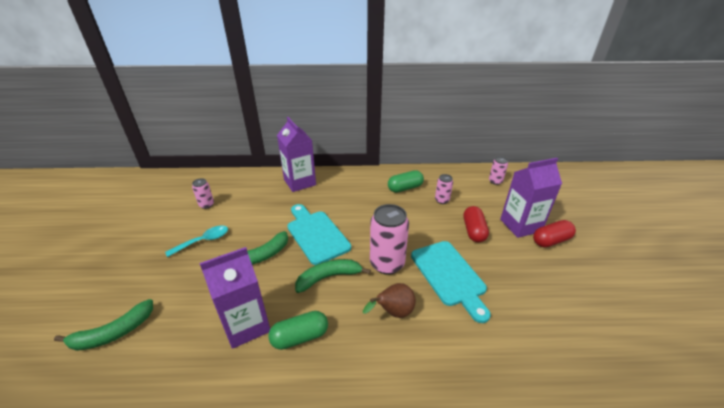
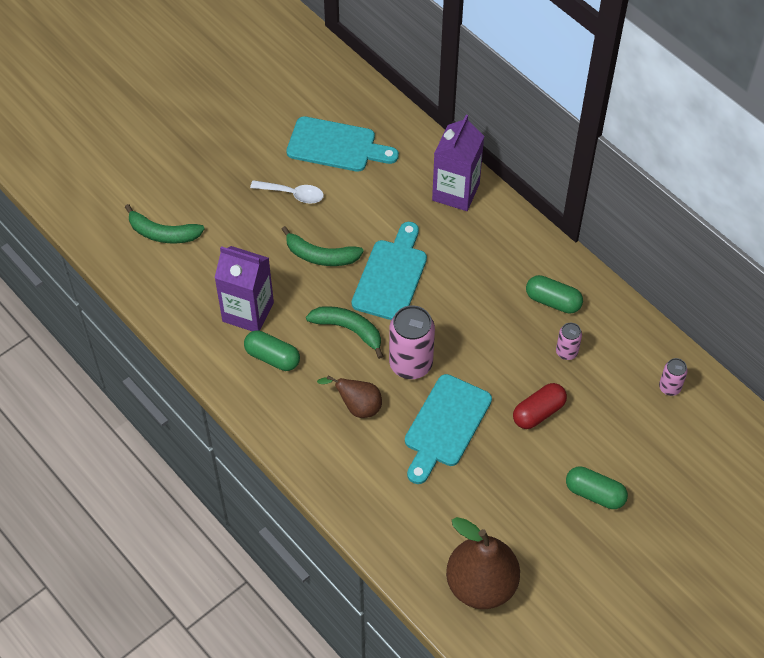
camera: 50 degrees right, 20 degrees up
(203, 241) = (293, 194): turquoise spoon -> white spoon
(206, 205) = (336, 146): pink can -> turquoise cutting board
(520, 225) = (595, 453): purple carton -> none
(551, 241) = (594, 494): red capsule -> green capsule
(606, 338) = (481, 585): none -> brown pear

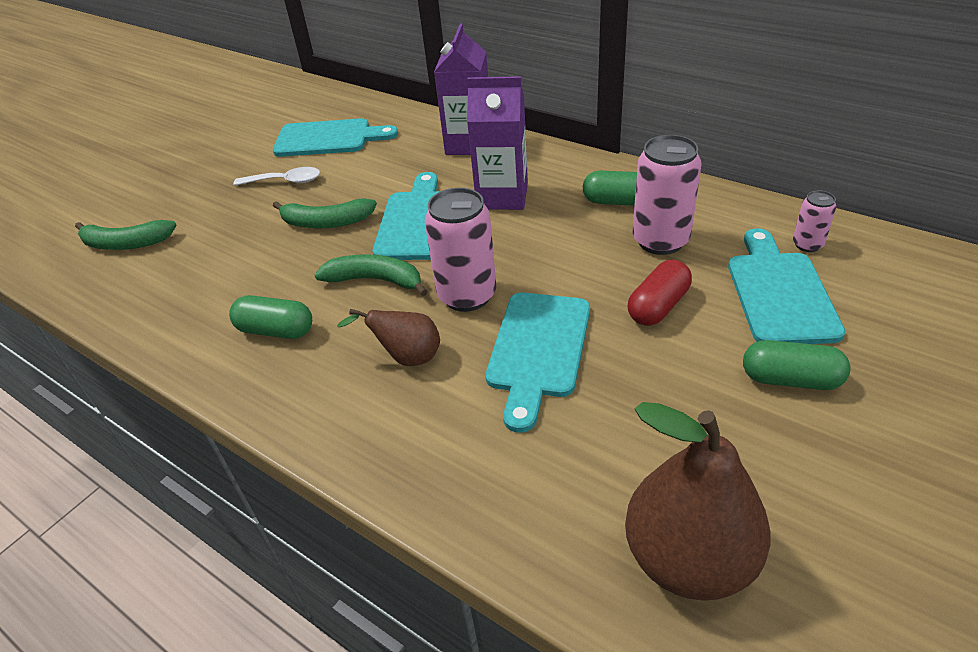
camera: 10 degrees left, 15 degrees down
(248, 312) = (238, 292): purple carton -> purple carton (502, 196)
(566, 352) = (660, 241): pink can -> pink can, size x1.93
(626, 424) = (779, 292): none -> turquoise cutting board

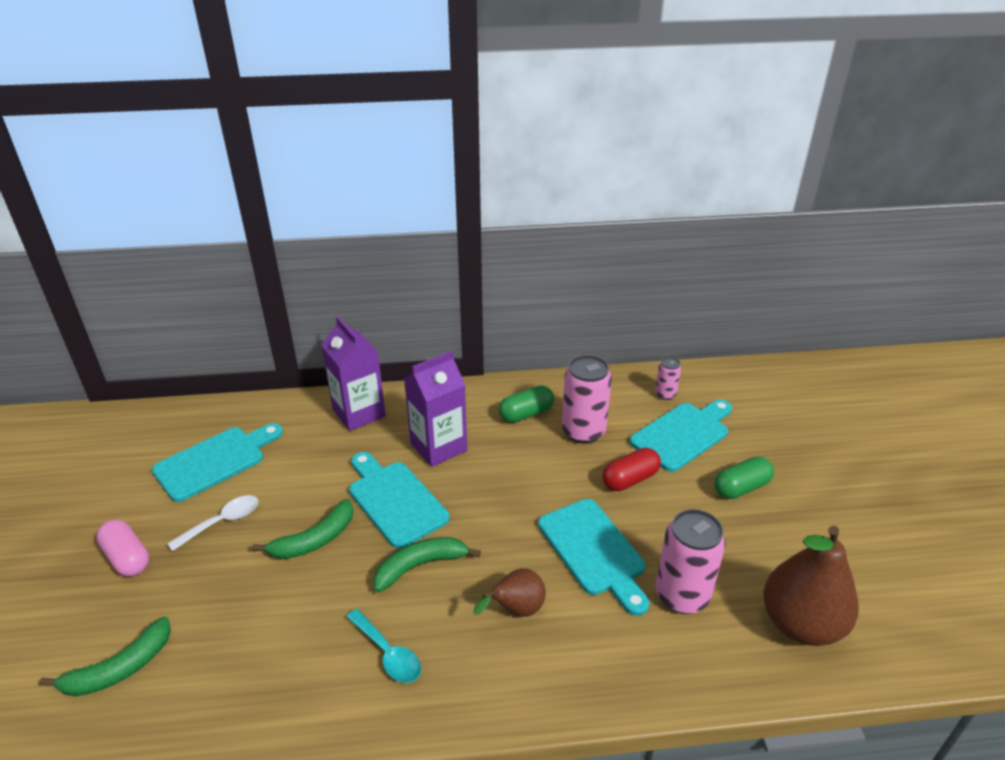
camera: 45 degrees left, 5 degrees down
(208, 178) = (127, 557): none -> pink capsule
(276, 330) = (388, 653): green capsule -> turquoise spoon
(467, 295) = (503, 539): pink can -> pink can (682, 595)
(658, 306) = (630, 479): red capsule -> red capsule turned 60 degrees clockwise
(779, 292) = (683, 434): turquoise cutting board -> turquoise cutting board turned 90 degrees clockwise

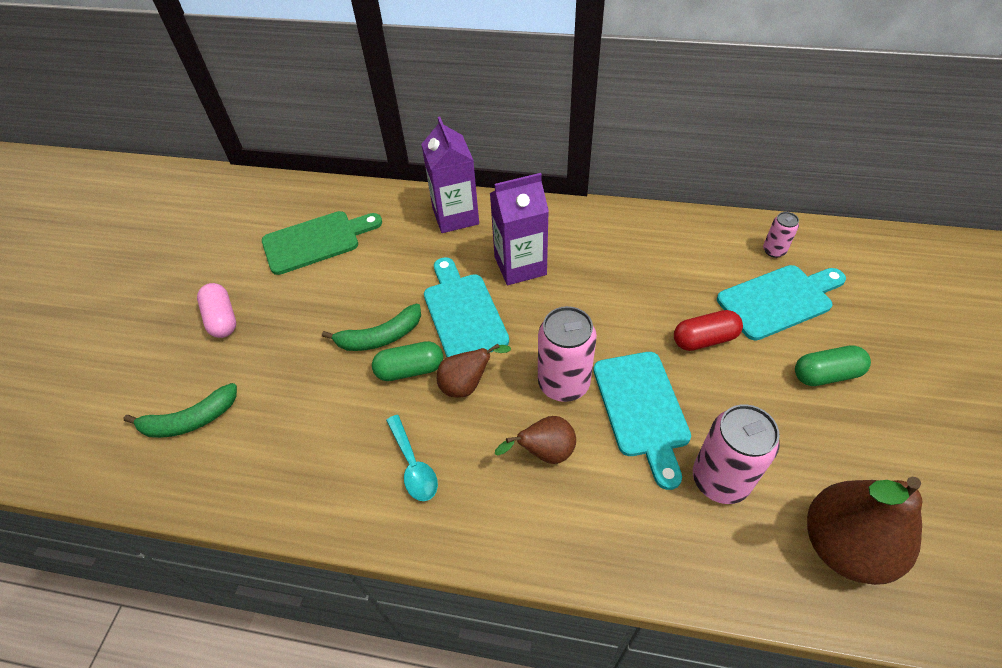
camera: 20 degrees right, 15 degrees up
(215, 461) = (316, 241): turquoise cutting board -> green cutting board
(222, 522) = (307, 302): white spoon -> none
(420, 566) = (467, 385): green banana -> brown pear
(526, 414) = (617, 246): green capsule -> green capsule (410, 370)
(583, 431) = (671, 276): pink can -> pink can (563, 383)

